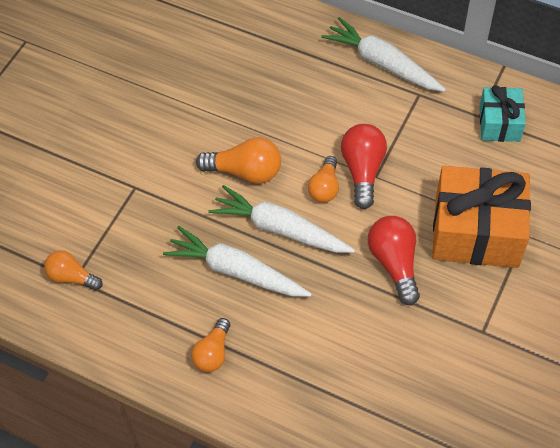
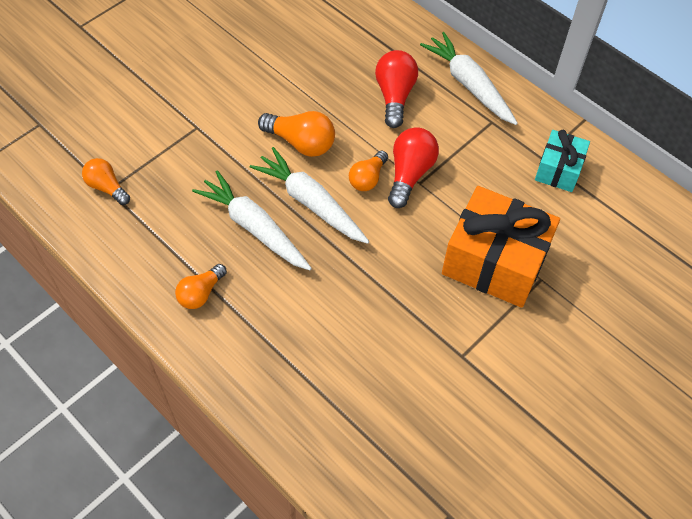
camera: 15 degrees right, 0 degrees up
(394, 263) = (403, 266): red light bulb -> red light bulb (394, 96)

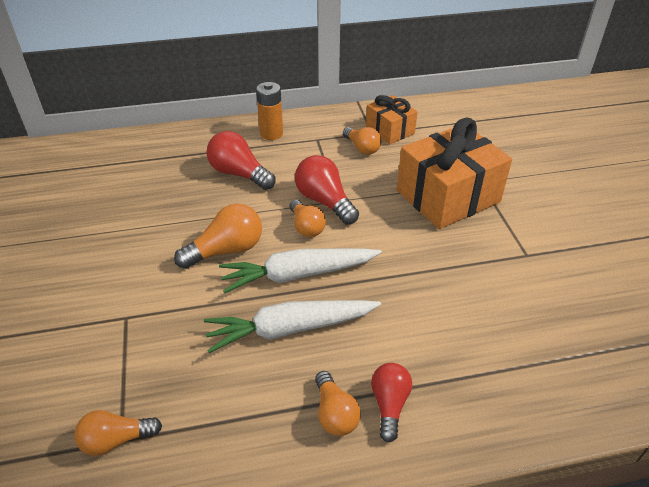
camera: 55 degrees left, 15 degrees down
(229, 323) = (389, 405): none -> red light bulb
(469, 85) = (271, 134): white carrot -> orange battery
(509, 162) = (362, 148): none -> orange light bulb
(558, 170) = (390, 130): turquoise gift -> orange gift

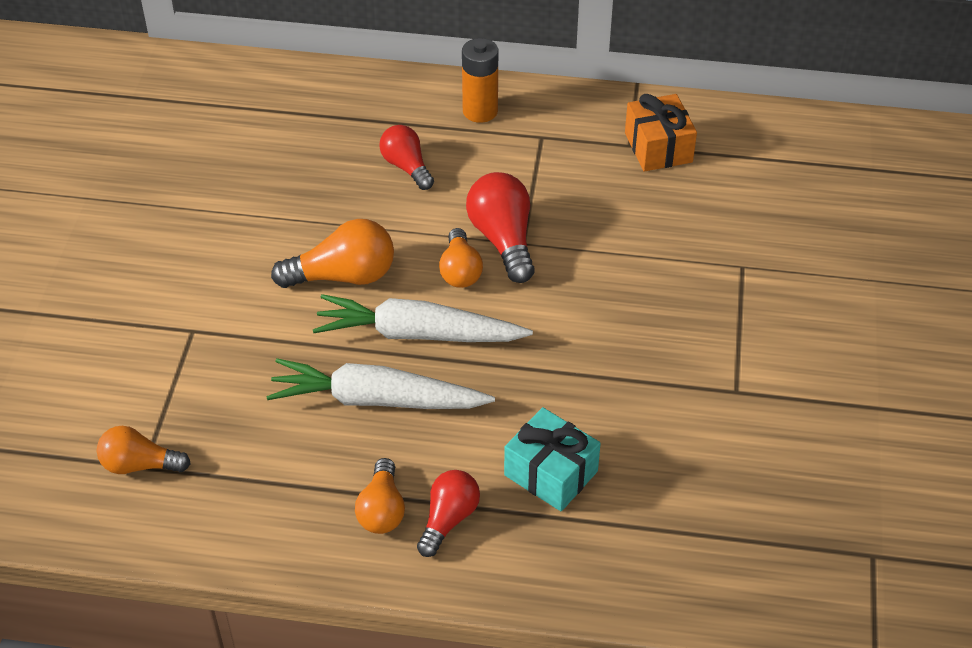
camera: 20 degrees right, 5 degrees up
(239, 174) = (407, 167): red light bulb -> red light bulb, size x0.67
(362, 148) = (600, 167): orange light bulb -> none
(443, 345) = (551, 473): none -> turquoise gift
(448, 196) = (680, 277): orange gift -> none

